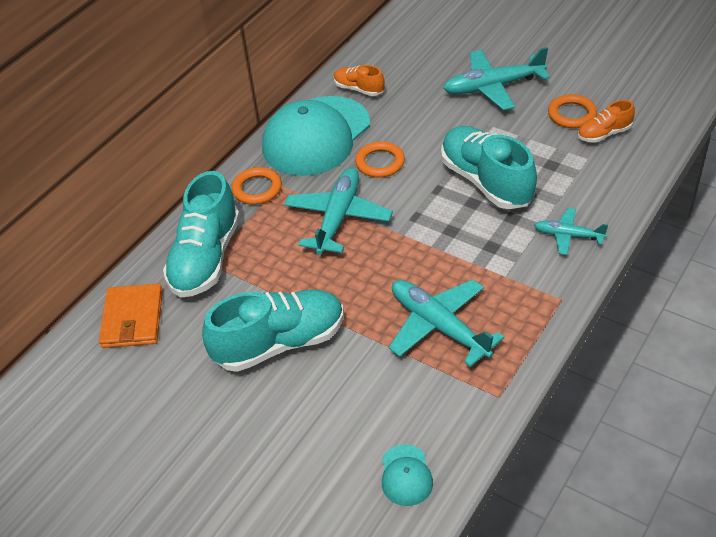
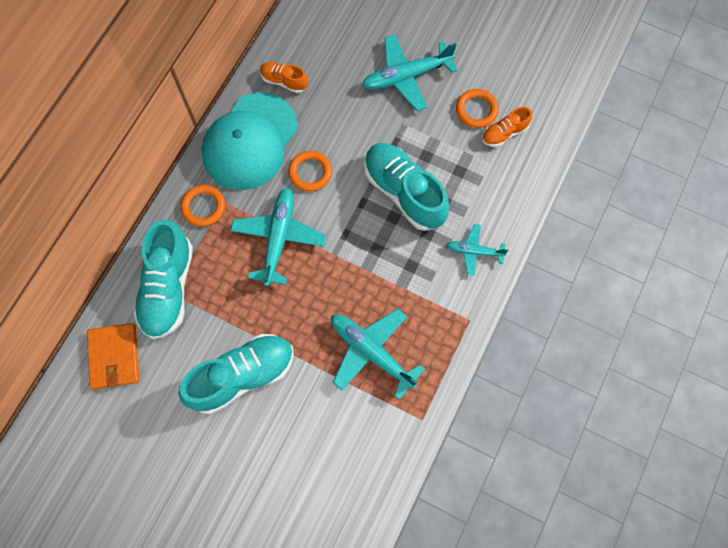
camera: 10 degrees left, 25 degrees up
(406, 475) = (354, 497): turquoise cap -> none

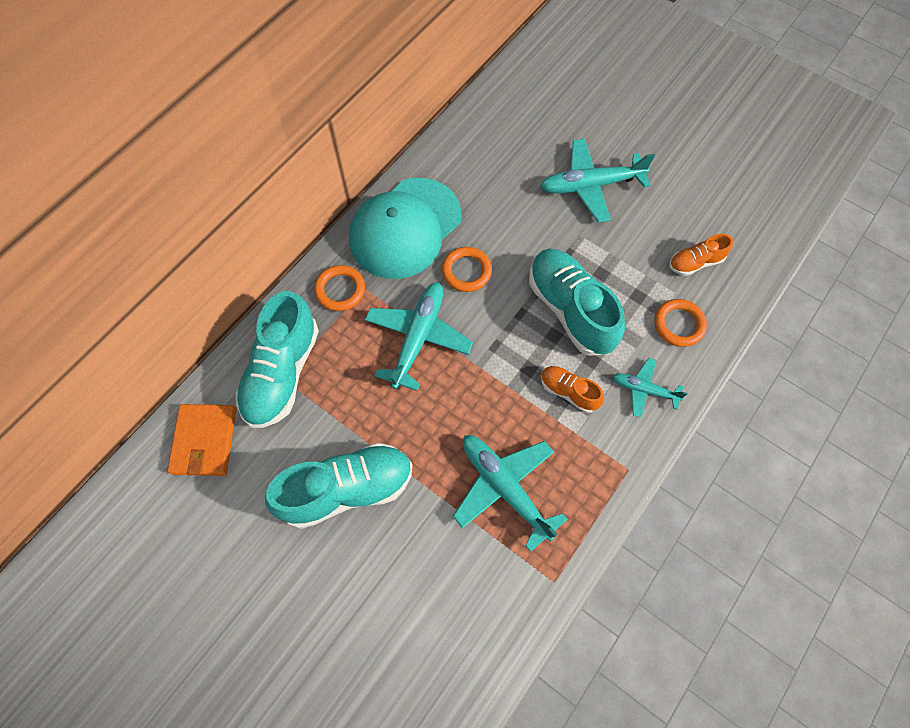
camera: 10 degrees right, 5 degrees down
(284, 81) = (454, 171): orange shoe -> orange shoe (568, 392)
(476, 110) = (666, 233): orange ring -> orange ring (678, 324)

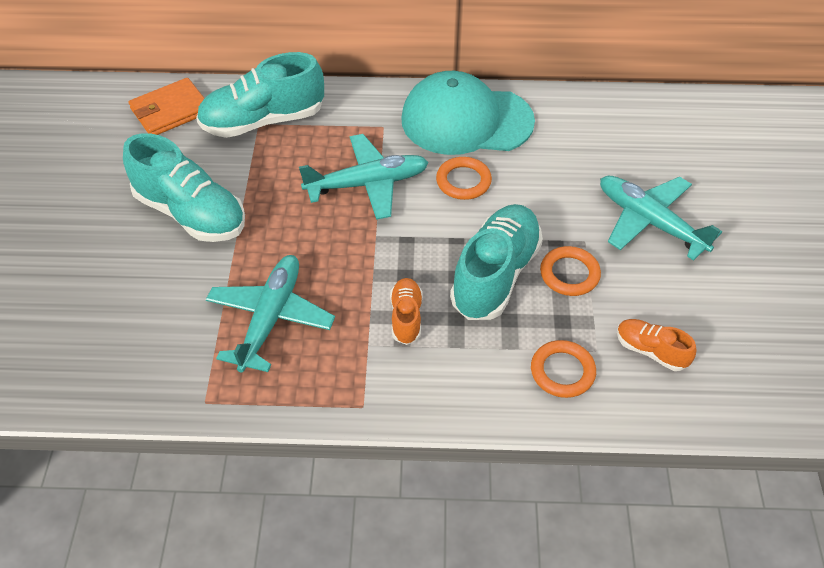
camera: 55 degrees right, 15 degrees down
(340, 290) = (368, 113): orange ring -> orange ring (569, 274)
(644, 390) = (461, 377): turquoise plane -> none

